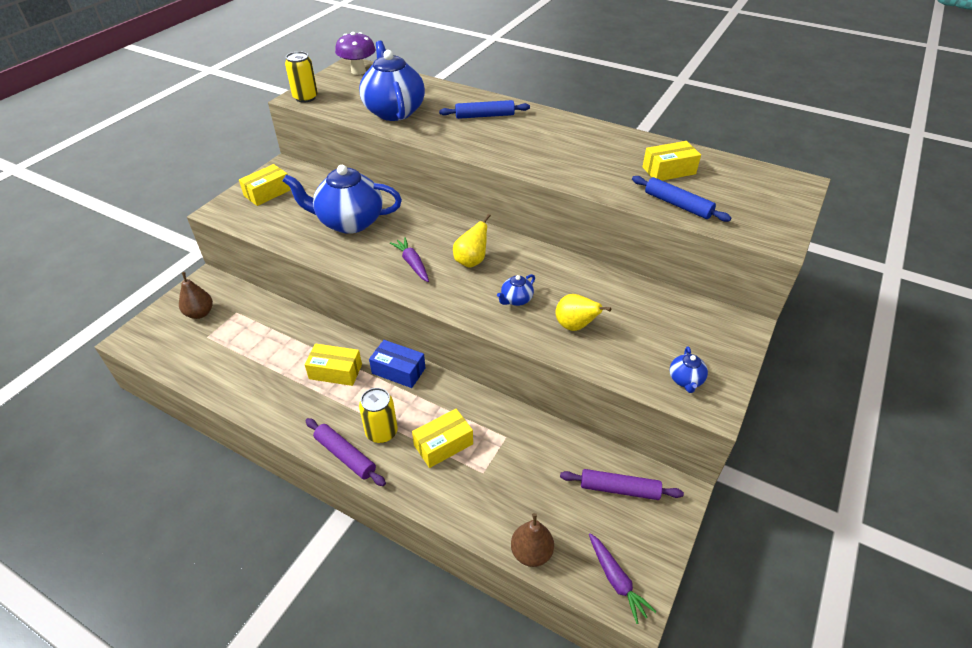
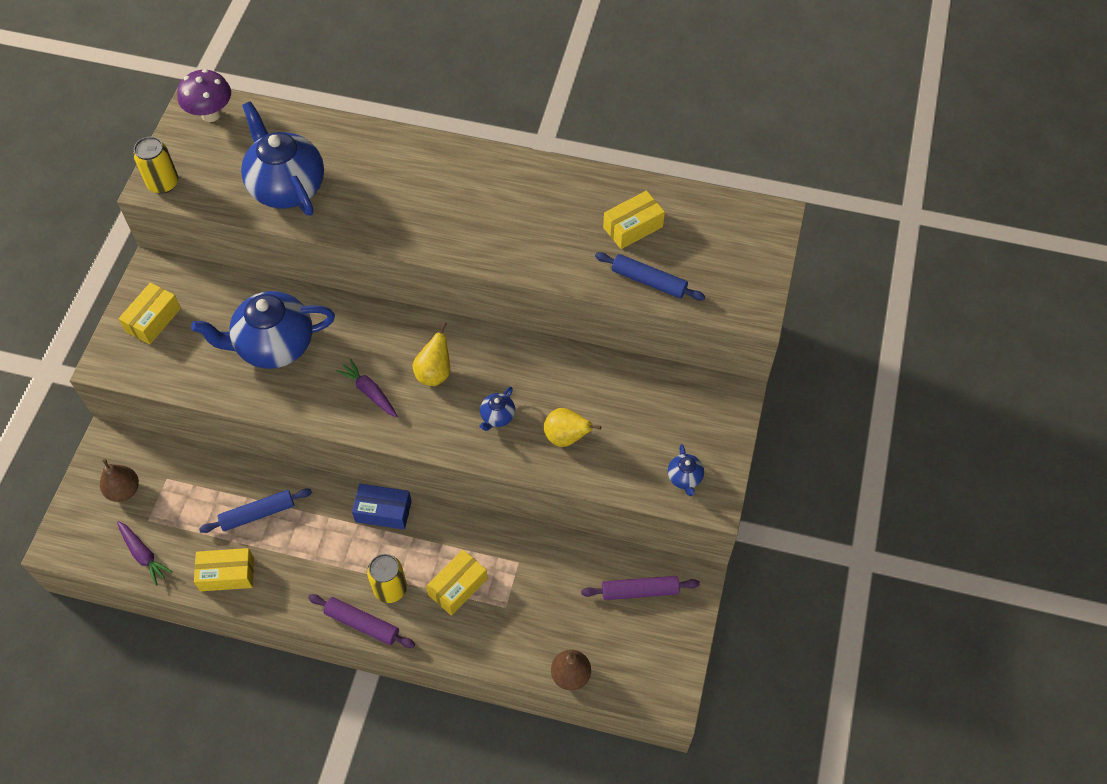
camera: 15 degrees left, 15 degrees up
(335, 371) = (314, 529): yellow box -> yellow box (227, 574)
(484, 116) = (402, 173): blue rolling pin -> blue rolling pin (258, 514)
(616, 580) = (651, 680): purple carrot -> purple carrot (143, 555)

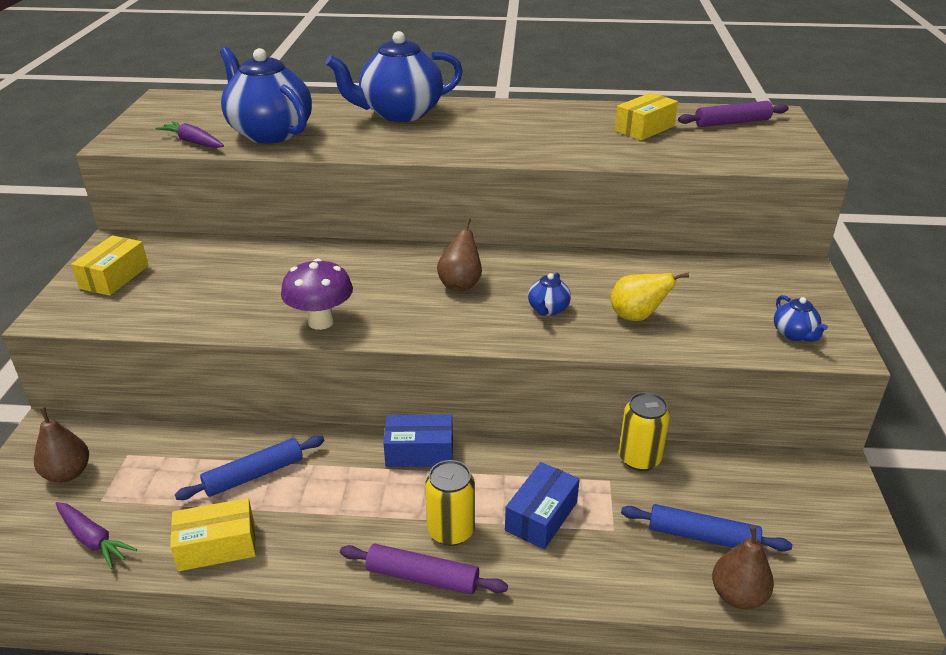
camera: 10 degrees left, 25 degrees down
(163, 183) = (130, 140): yellow can -> yellow can (639, 458)
(211, 114) = (181, 102): purple mushroom -> purple mushroom (321, 322)
(274, 345) = (264, 282): blue teapot -> blue teapot (400, 113)
(369, 392) = (388, 306): purple carrot -> purple carrot (193, 142)
(434, 373) = (460, 284): yellow pear -> brown pear
(458, 587) = (541, 516): yellow box -> blue box
(640, 591) = (775, 489): purple rolling pin -> purple rolling pin (732, 122)
(648, 281) = (683, 155): blue rolling pin -> blue rolling pin (702, 536)

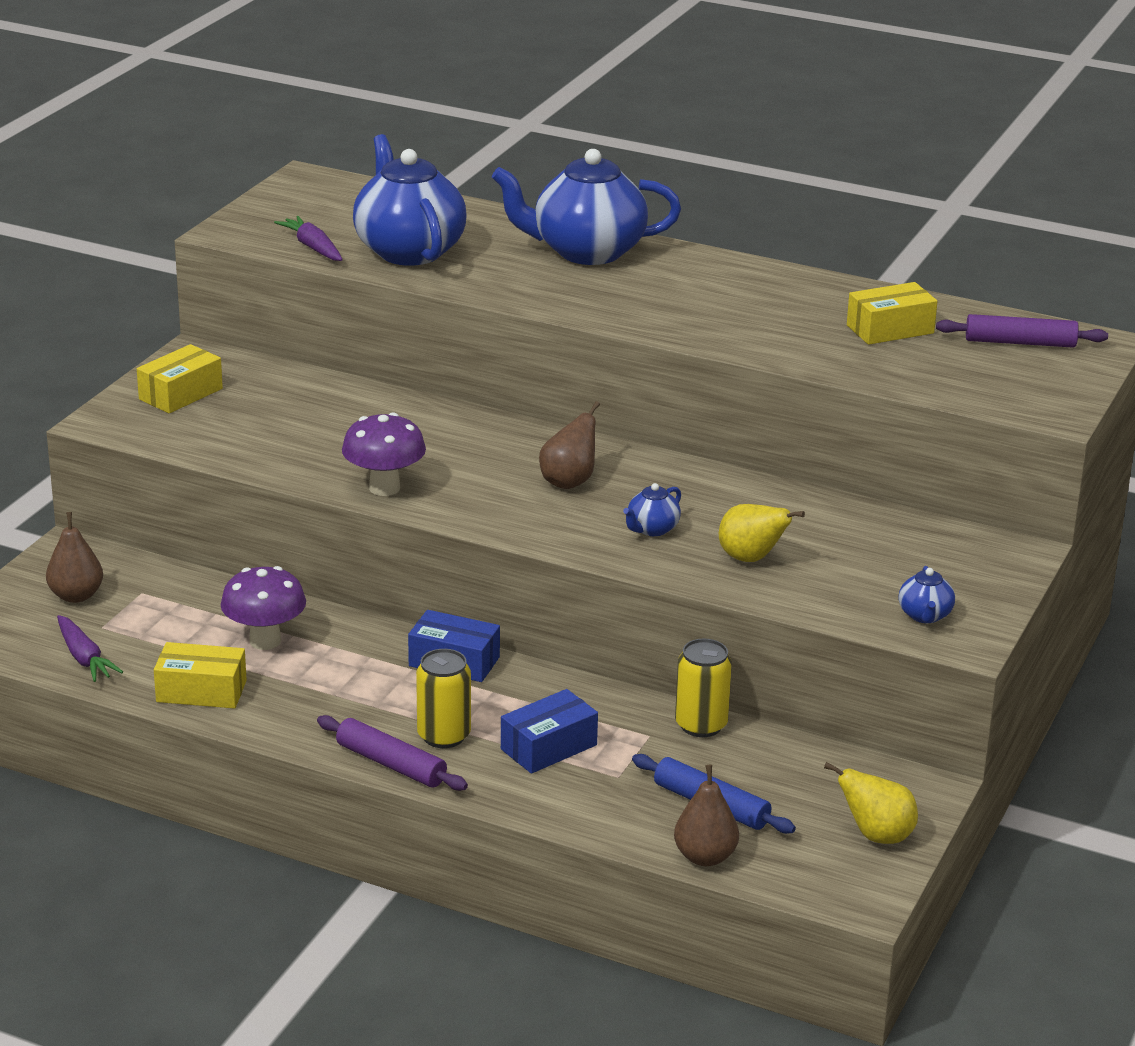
camera: 20 degrees right, 5 degrees down
(254, 475) = (265, 641): blue rolling pin -> purple mushroom
(840, 527) = (876, 836): none -> yellow pear

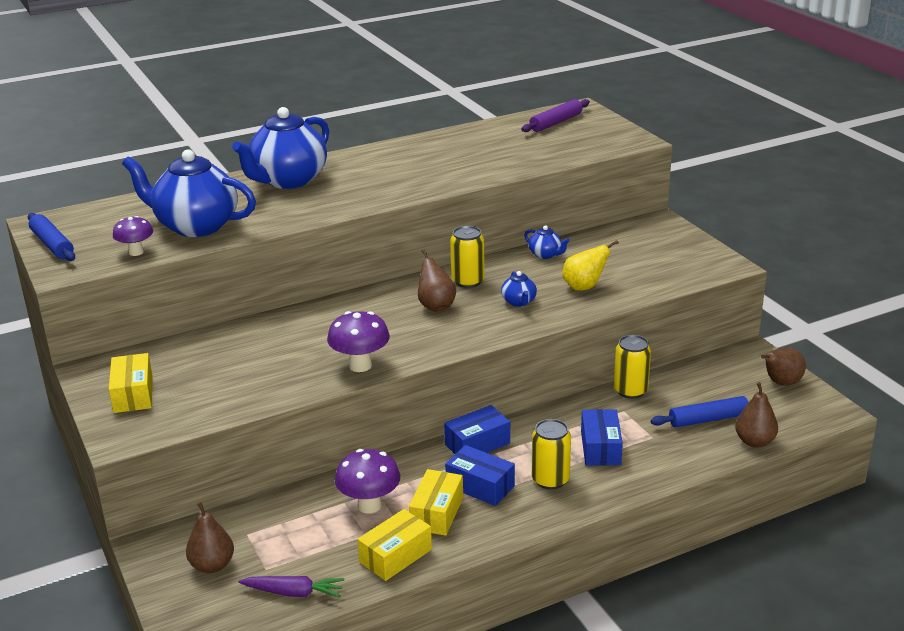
camera: 50 degrees left, 0 degrees up
(272, 203) = (52, 244): none -> blue rolling pin
(312, 247) = (136, 252): purple carrot -> purple mushroom
(377, 694) = (480, 486): none -> blue box
(391, 764) = (559, 512): purple rolling pin -> none
(654, 479) = (468, 281): none -> yellow can
(876, 836) = (781, 383): yellow pear -> brown pear
(890, 329) = (498, 143): yellow box -> yellow box (437, 513)
(925, 616) = (692, 265): blue teapot -> blue teapot (545, 255)

